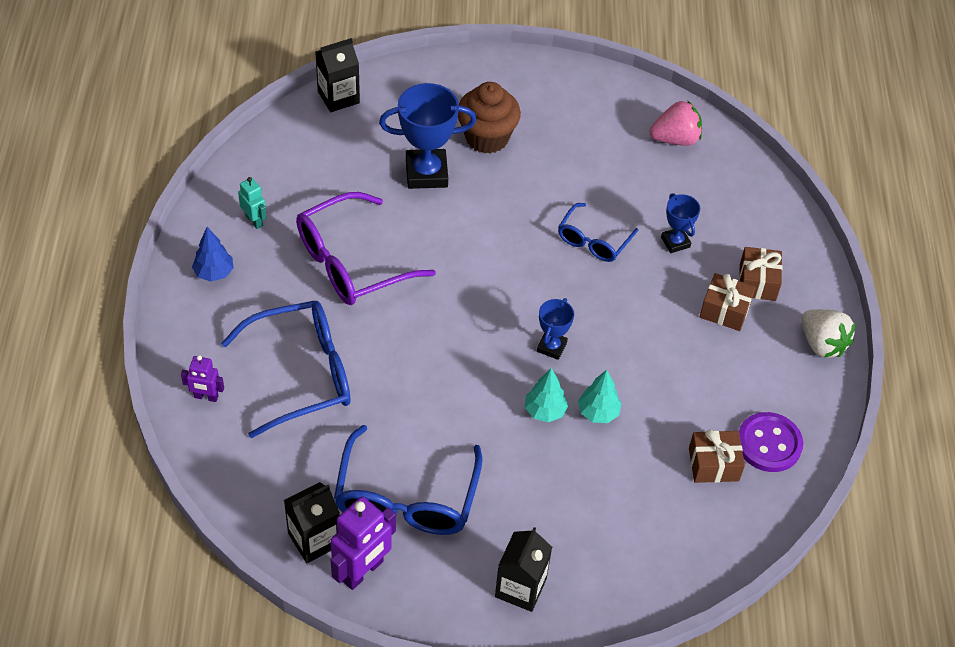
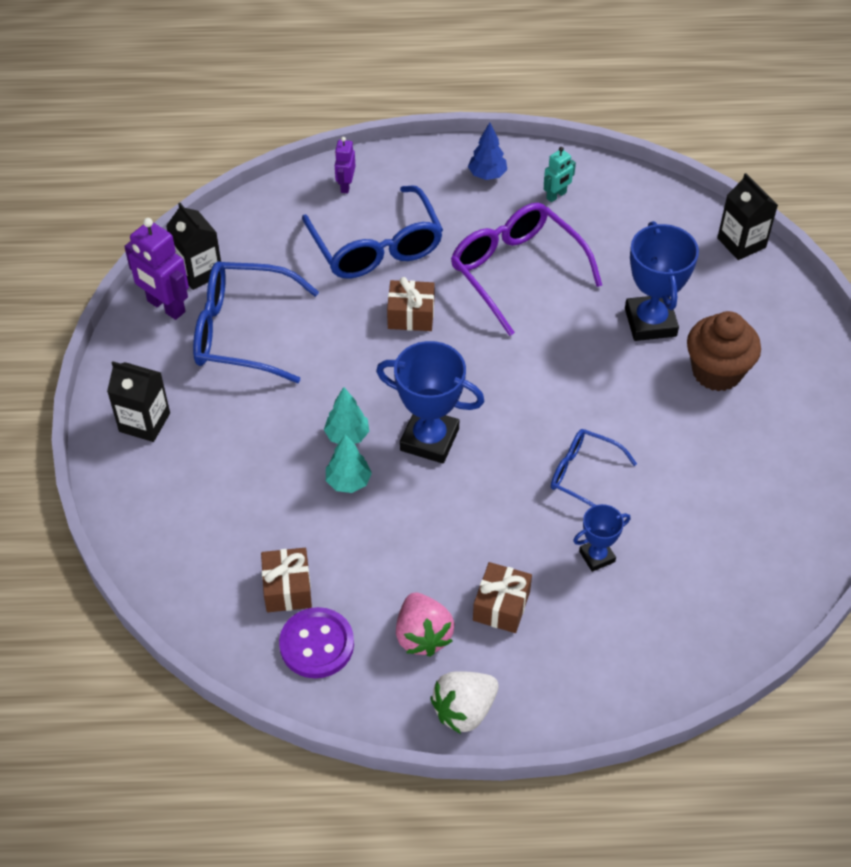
camera: 90 degrees right, 0 degrees up
(551, 347) = (429, 439): blue trophy -> blue trophy, size x1.83
(675, 139) = (765, 559): pink strawberry -> pink strawberry (422, 635)
(757, 282) = (549, 642): brown gift -> brown gift (411, 315)

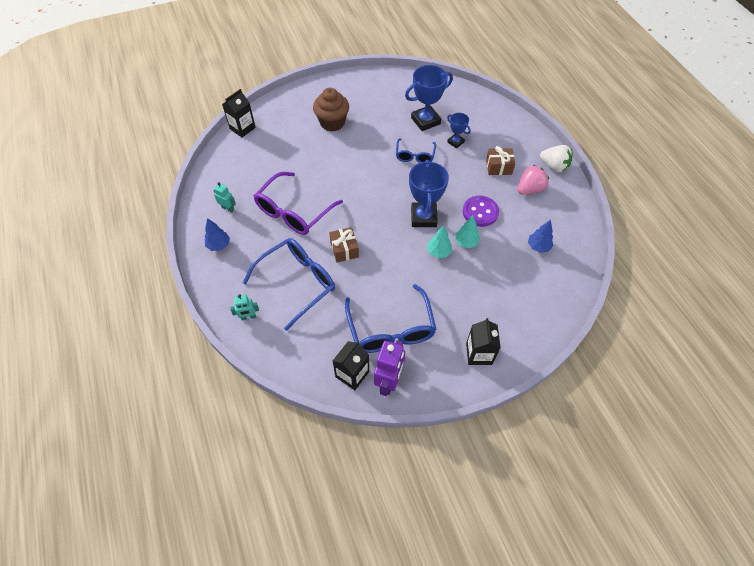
camera: 110 degrees left, 5 degrees up
(287, 588) = (538, 246): brown gift -> blue tree
(317, 644) = (558, 225): purple button -> purple button (480, 212)
(345, 185) = (248, 317): purple robot -> turquoise robot
(650, 322) = (310, 151): blue trophy -> blue trophy (425, 121)

